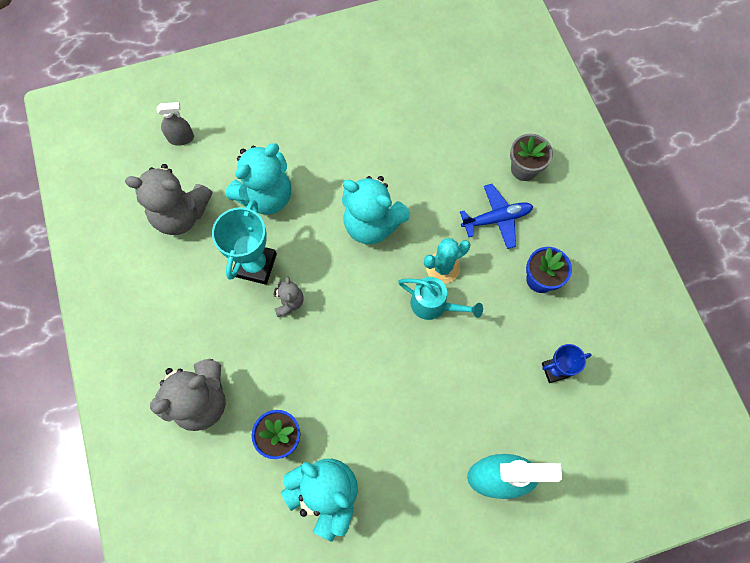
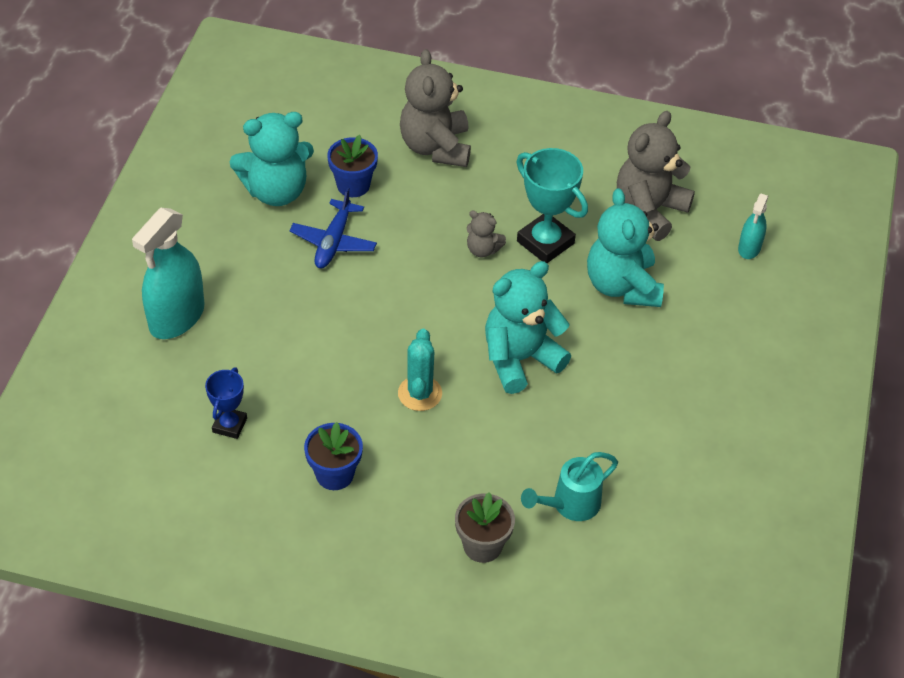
camera: 120 degrees right, 20 degrees down
(181, 138) = (749, 248): grey spray bottle -> turquoise spray bottle
(433, 305) = (384, 362): turquoise watering can -> turquoise watering can (570, 504)
(497, 219) = (438, 477): blue plane -> blue plane (333, 242)

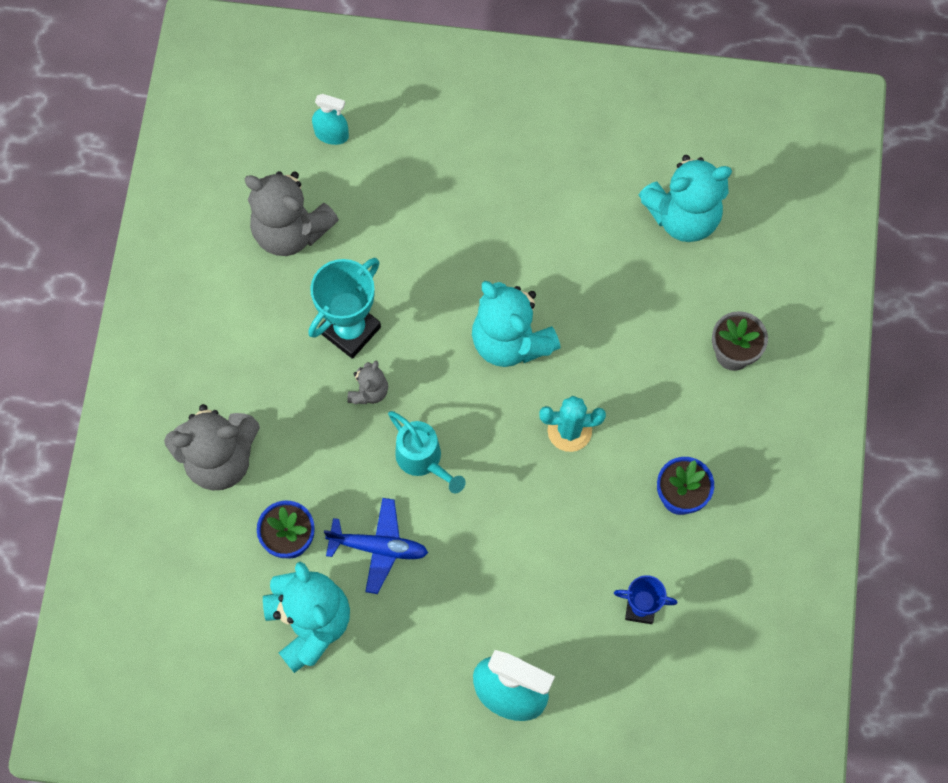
camera: 95 degrees left, 20 degrees up
(570, 504) = (674, 281): turquoise watering can -> turquoise watering can (423, 459)
(622, 286) = (400, 251): turquoise teddy bear -> turquoise teddy bear (683, 216)

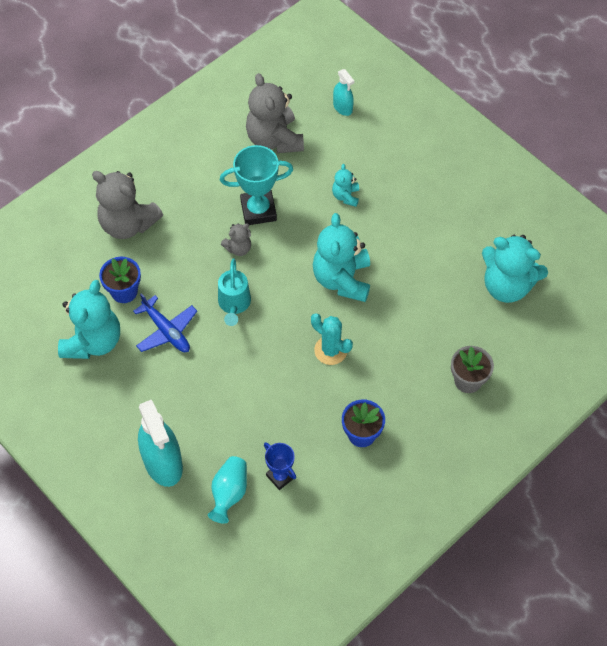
camera: 40 degrees right, 10 degrees down
(429, 240) = (346, 196): none -> turquoise teddy bear
(606, 669) = (229, 493): none -> turquoise vase

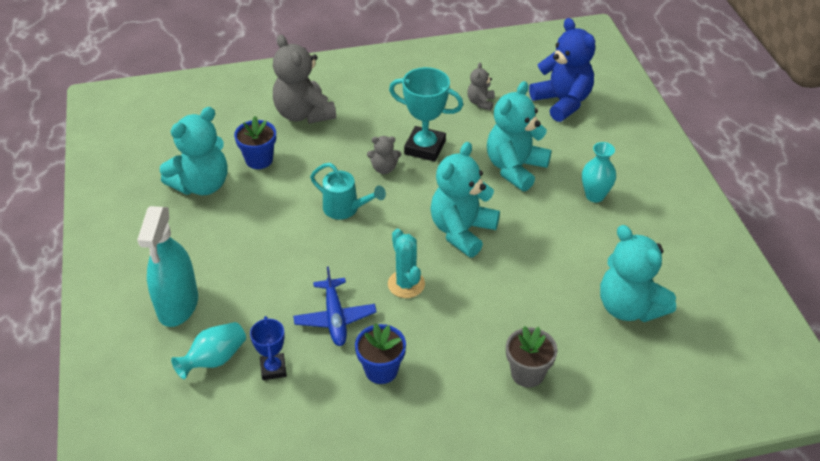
camera: 30 degrees right, 15 degrees down
(166, 331) = (269, 204): blue plane -> blue plane (335, 318)
(234, 304) = (345, 209): turquoise watering can -> turquoise watering can turned 90 degrees counterclockwise
(274, 139) = (480, 102): grey teddy bear -> grey teddy bear, size x0.49
(342, 107) = (562, 102): turquoise spray bottle -> blue teddy bear
(346, 196) = (515, 168): turquoise teddy bear -> turquoise teddy bear, size x2.04
(424, 193) = (595, 196): none -> turquoise vase

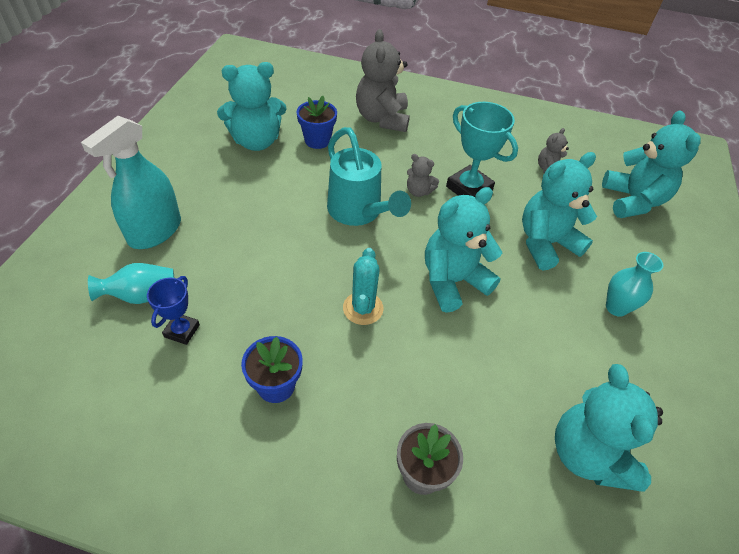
camera: 25 degrees right, 5 degrees up
(335, 318) = (273, 309): blue plane -> none
(345, 209) = (358, 212): turquoise watering can -> turquoise watering can, size x1.52
(562, 102) = (632, 201): blue teddy bear -> turquoise teddy bear

